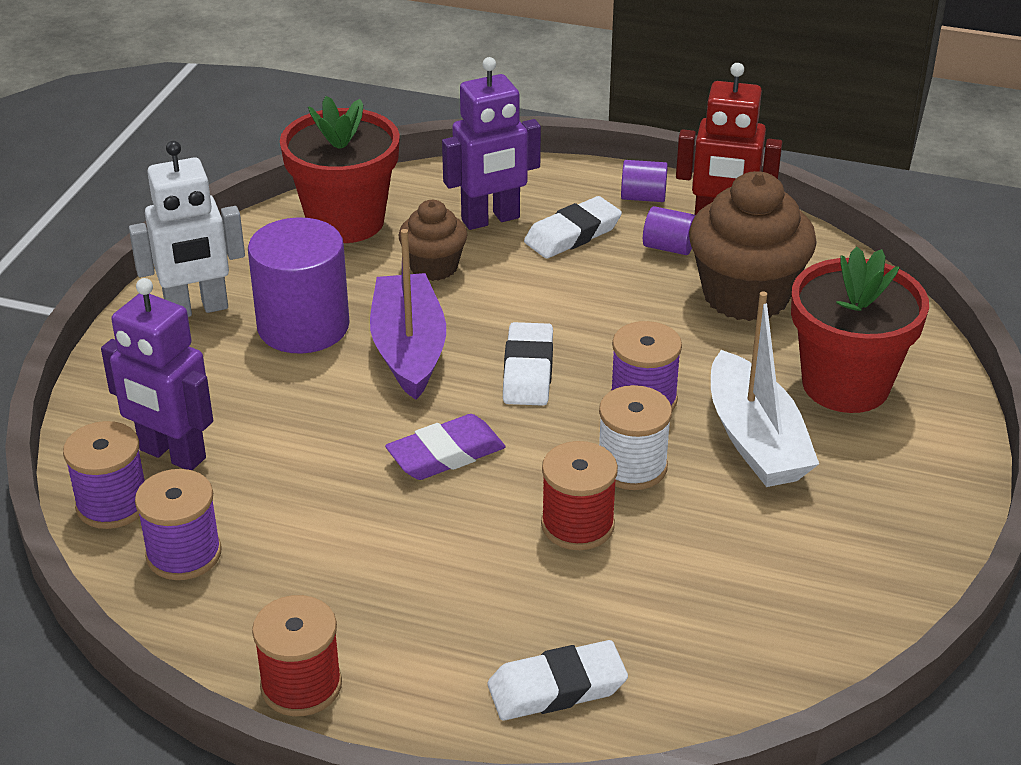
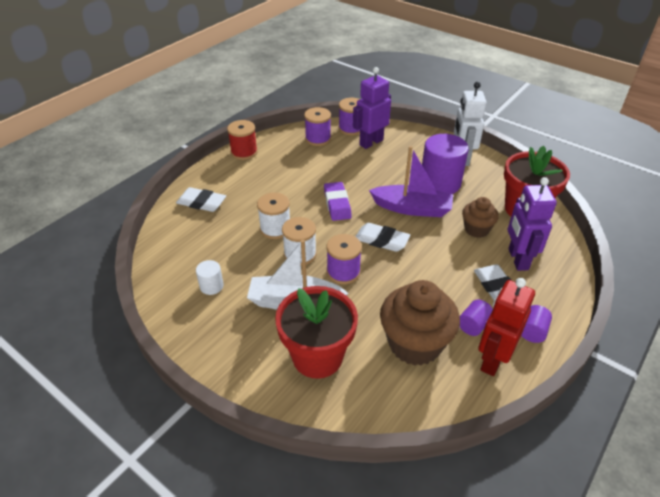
camera: 110 degrees right, 5 degrees up
(557, 688) = (201, 203): white eraser -> white eraser turned 75 degrees counterclockwise
(577, 525) = (275, 229): red spool -> white spool
(796, 563) = (211, 286): none -> white cylinder

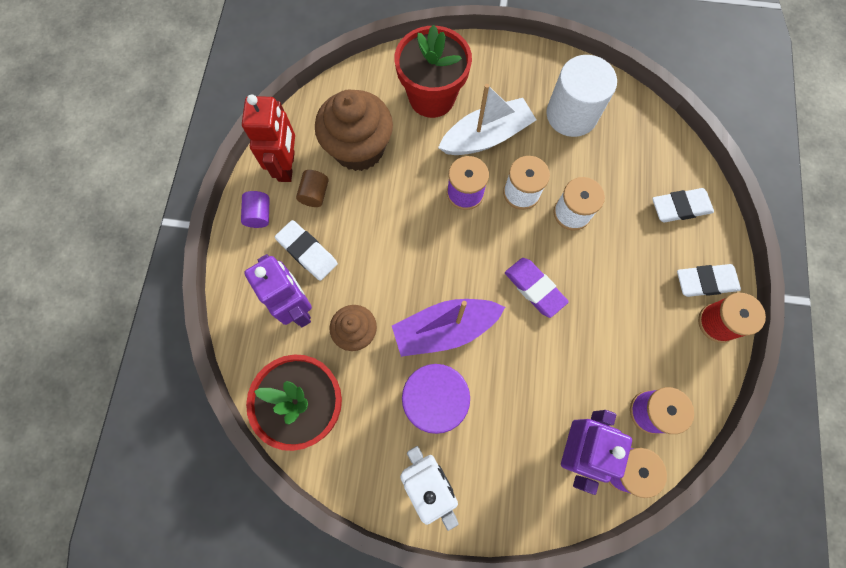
camera: 150 degrees right, 30 degrees up
(211, 286) = (571, 114): white cylinder -> white cylinder, size x2.12
(381, 240) = (452, 257): white eraser -> white eraser (705, 282)
(473, 325) = (315, 194): purple cylinder -> brown cylinder

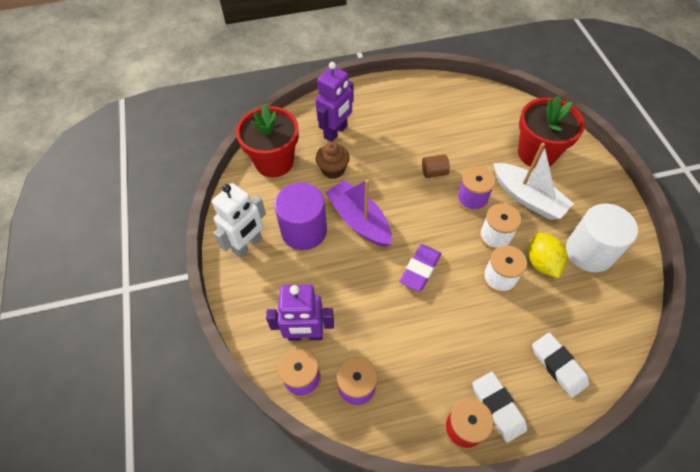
camera: 70 degrees right, 15 degrees down
(259, 214) = (387, 92): purple cylinder -> none
(287, 166) = (429, 93): red robot -> none
(307, 252) = (375, 125): white eraser -> none
(315, 194) = (418, 114): brown cylinder -> brown cylinder (434, 172)
(359, 149) = (466, 125): brown cupcake -> none
(568, 164) = (541, 262): none -> yellow lemon

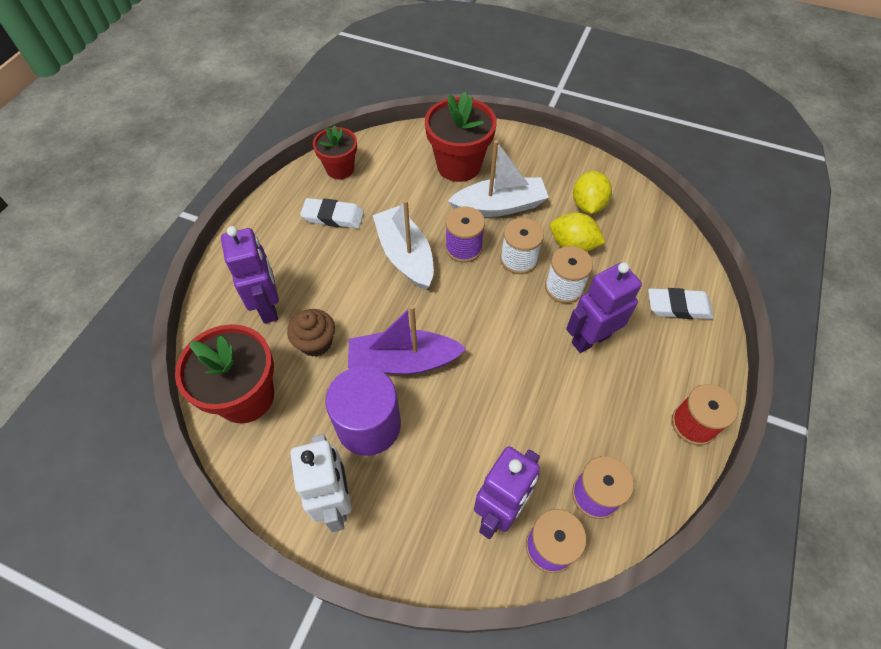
camera: 55 degrees left, 0 degrees up
(420, 269) = (505, 345): purple eraser -> none
(434, 172) = (405, 256): brown cylinder -> white boat
(463, 96) = (340, 169): none -> red flower pot
(472, 319) = (590, 339): none -> purple robot
(498, 407) = (689, 381): white eraser -> white eraser (333, 216)
(589, 251) = (588, 205): white cylinder -> yellow lemon

